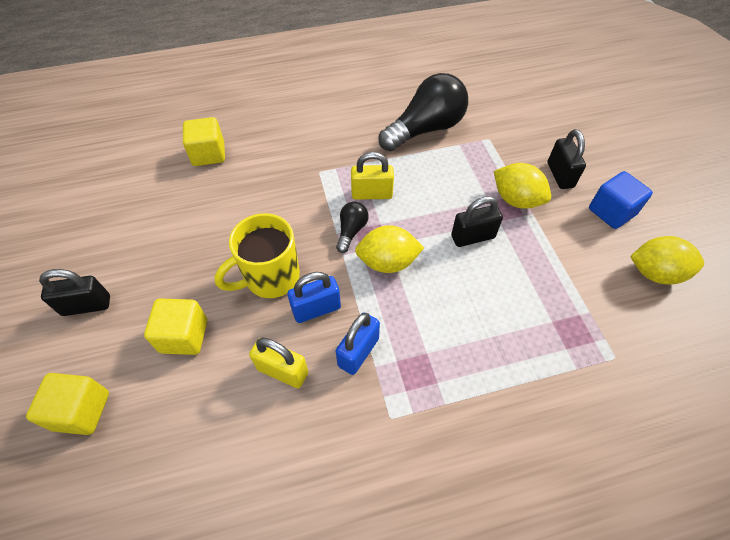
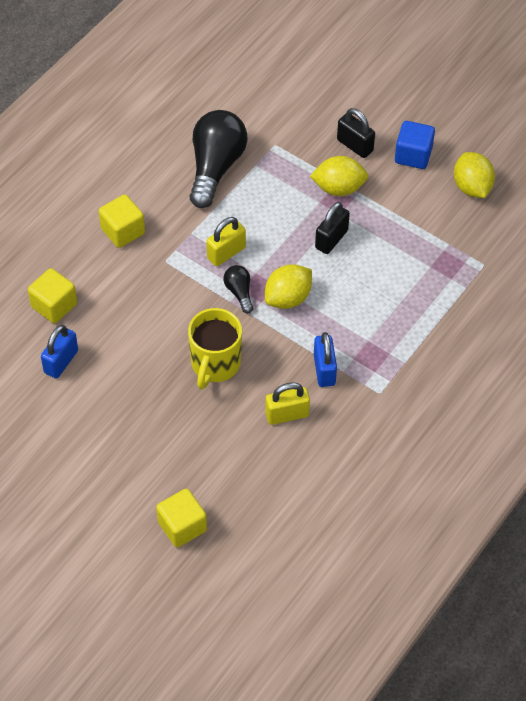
camera: 40 degrees left, 0 degrees up
(86, 305) = (102, 473): black padlock -> none
(184, 336) = (197, 441): yellow cube -> yellow cube (123, 231)
(316, 309) = (270, 363): blue padlock -> blue padlock (61, 362)
(655, 273) = (472, 187): yellow lemon -> yellow lemon turned 75 degrees counterclockwise

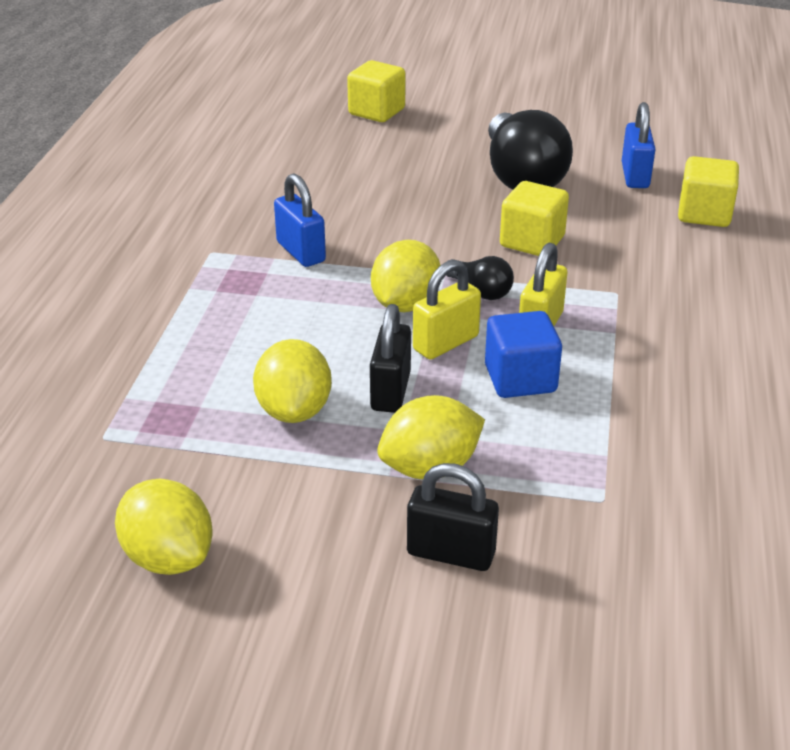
camera: 155 degrees right, 20 degrees down
(123, 231) = (712, 305): yellow cube -> yellow cube (532, 241)
(215, 167) = (669, 428): black light bulb -> black light bulb (521, 177)
(215, 364) = (449, 220): yellow mug -> none
(287, 414) = (322, 205): yellow padlock -> yellow padlock (445, 343)
(385, 245) = (294, 410): none -> yellow lemon
(413, 155) = (320, 577): blue cube -> blue cube (520, 379)

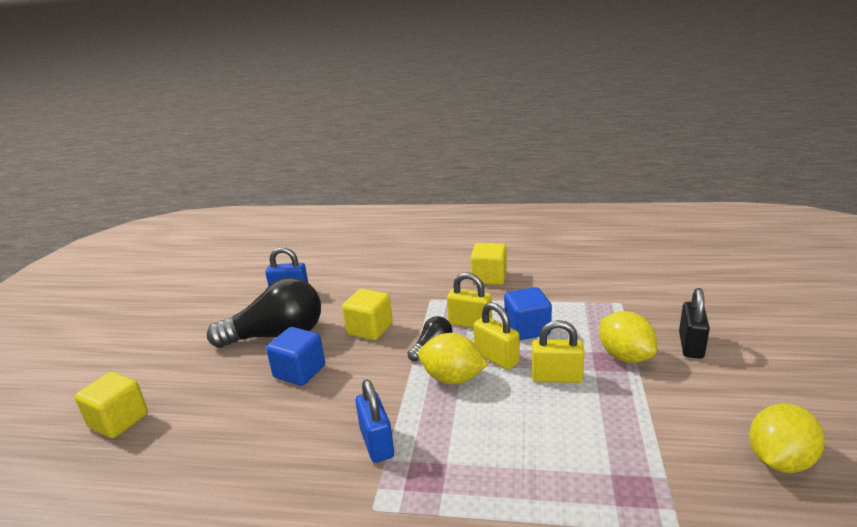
camera: 90 degrees left, 10 degrees down
(294, 410) = (595, 419): yellow lemon -> none
(301, 252) = (377, 443): blue padlock -> blue padlock turned 75 degrees counterclockwise
(391, 391) = (556, 377): black padlock -> yellow padlock
(440, 198) = (299, 372): none -> blue cube
(704, 214) = (343, 272): yellow cube -> yellow cube (489, 277)

